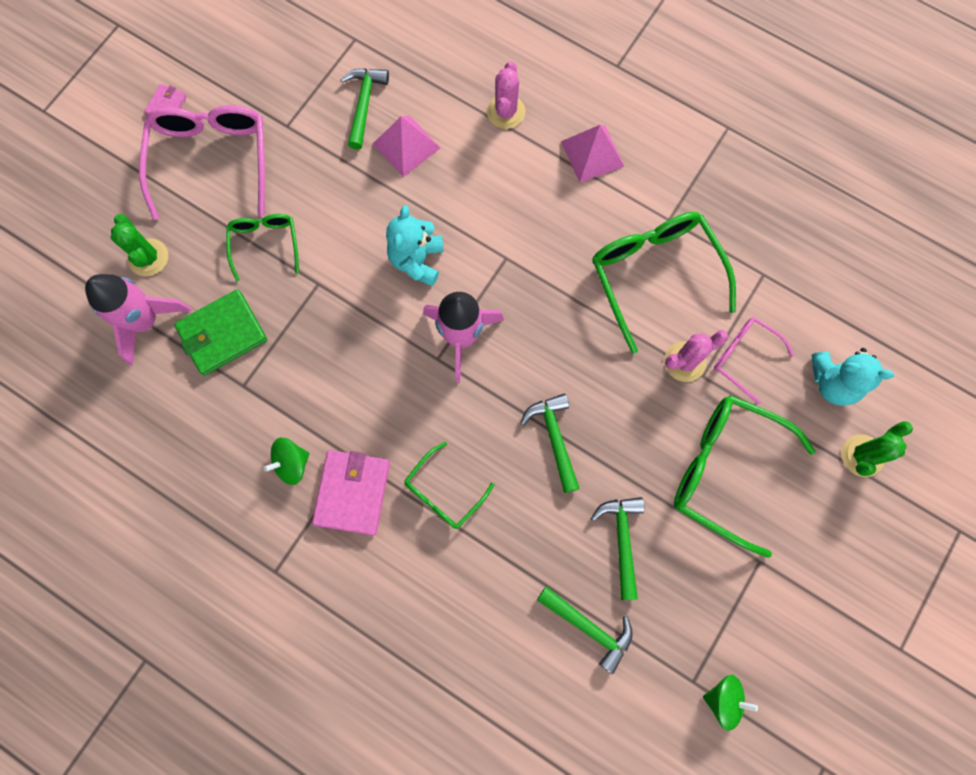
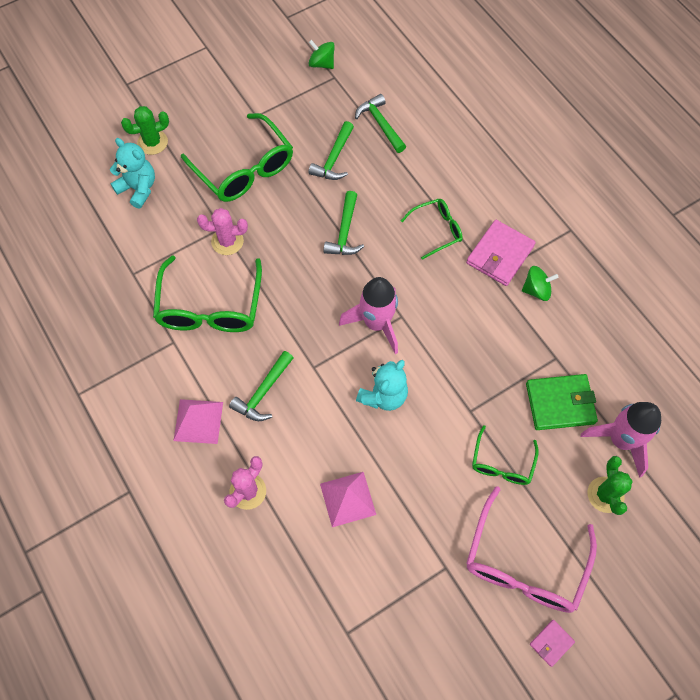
camera: 155 degrees left, 10 degrees down
(364, 104) = (367, 557): green hammer -> green hammer (263, 392)
(744, 357) = (185, 227): pink glasses -> none

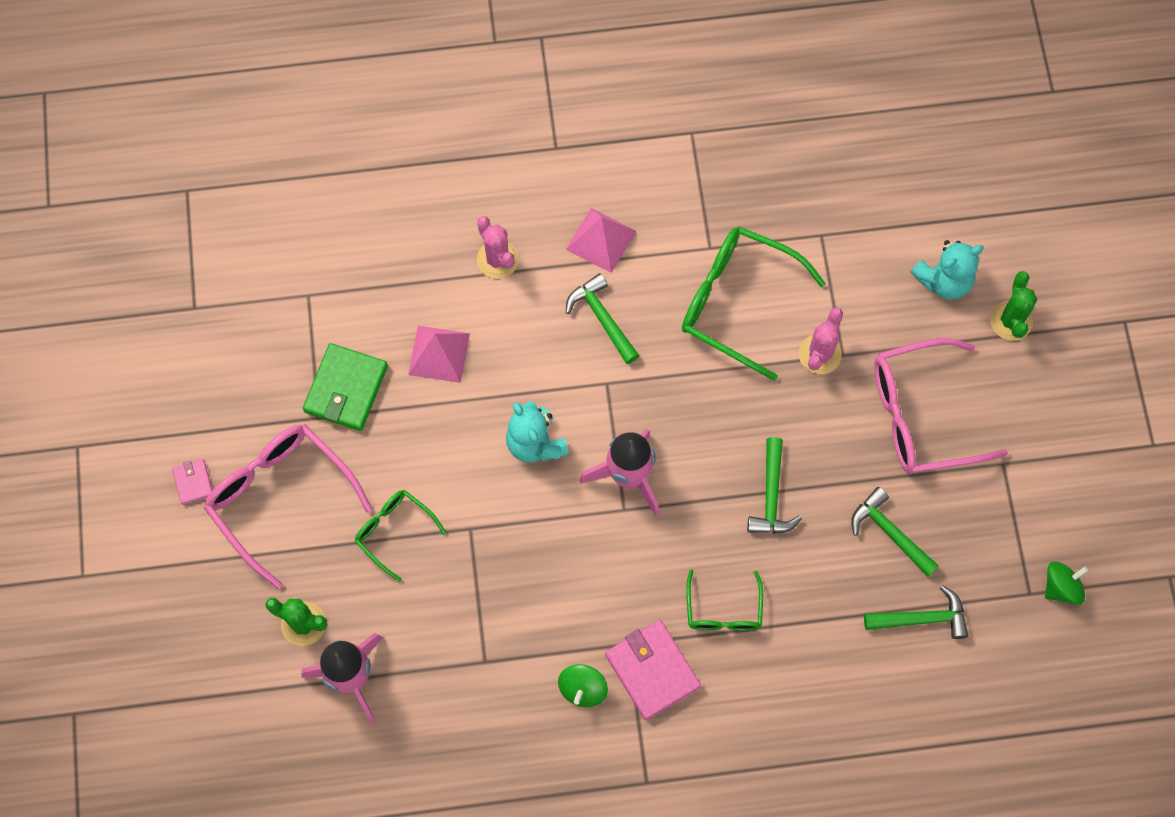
camera: 115 degrees right, 5 degrees up
(244, 169) = (920, 415): green glasses -> pink glasses
(344, 232) = (771, 496): green hammer -> green hammer turned 120 degrees counterclockwise
(560, 403) = (428, 634): green wallet -> green wallet (346, 389)

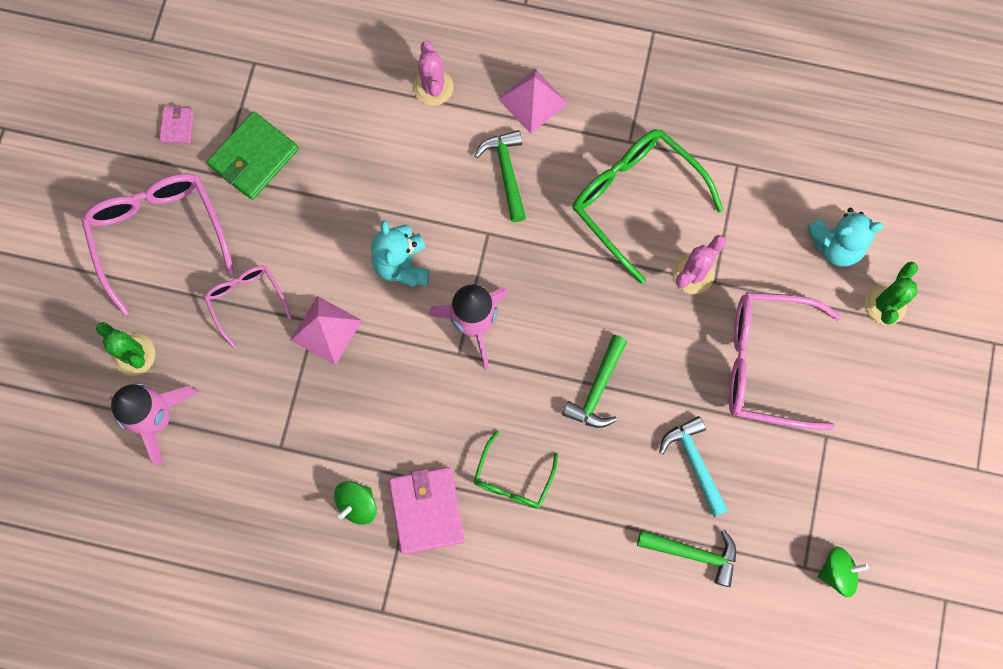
camera: 20 degrees right, 5 degrees up
(193, 482) = (89, 194): pink wallet -> pink wallet (177, 126)
(394, 531) = (246, 300): green glasses -> pink glasses
(439, 354) = (348, 154): pink pyramid -> pink pyramid (326, 330)
(889, 532) = (694, 462): green hammer -> turquoise hammer

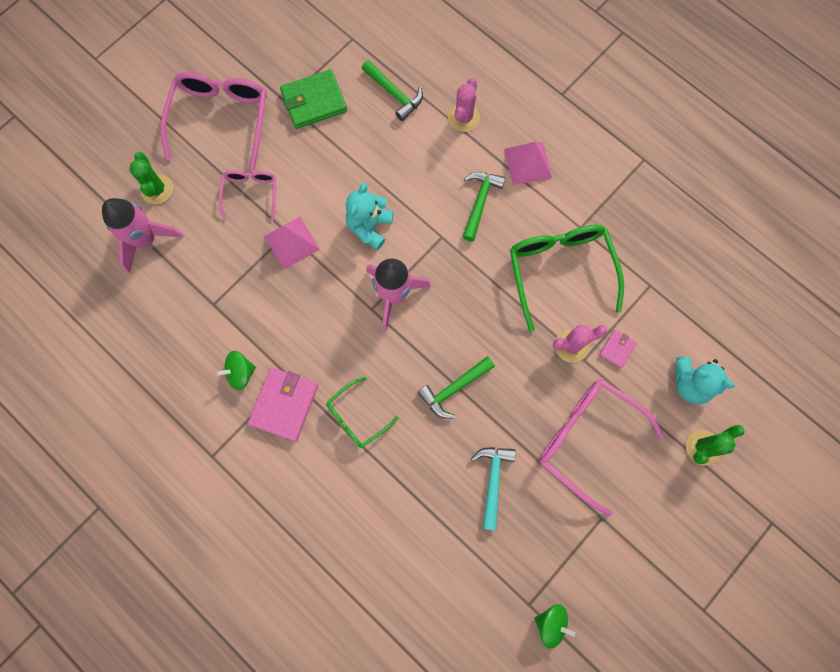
camera: 30 degrees right, 0 degrees up
(177, 126) = (277, 54): pink wallet -> pink wallet (617, 349)
(694, 553) = (453, 546): green hammer -> green hammer (394, 94)

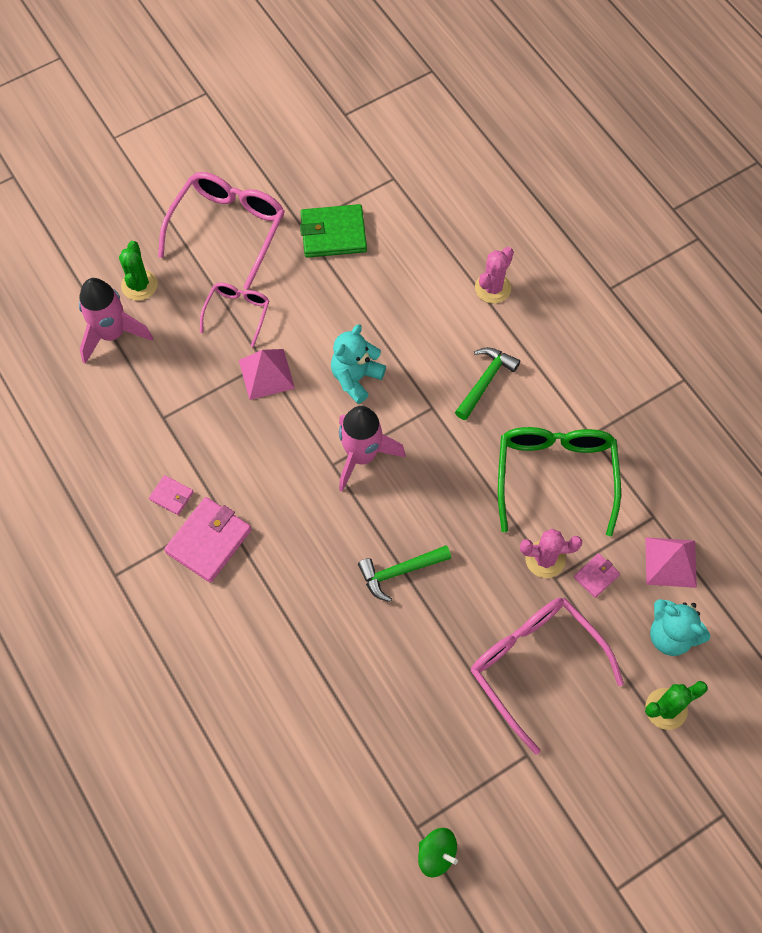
camera: 15 degrees right, 10 degrees down
(240, 373) = (171, 496): green spinning top -> pink wallet
(356, 417) = (283, 575): green glasses -> none
(394, 94) = (423, 246): green hammer -> none
(493, 480) = (415, 681): turquoise hammer -> none
(528, 163) = (551, 352): pink pyramid -> pink pyramid (670, 562)

